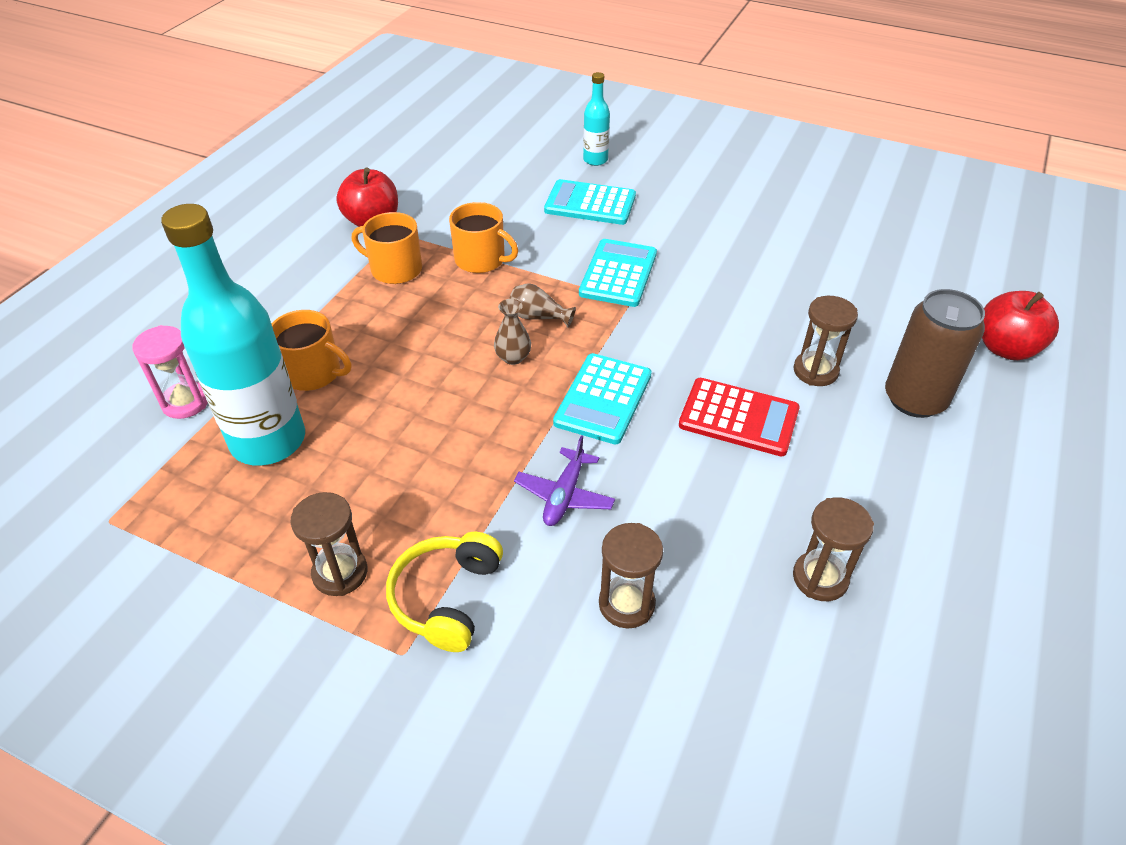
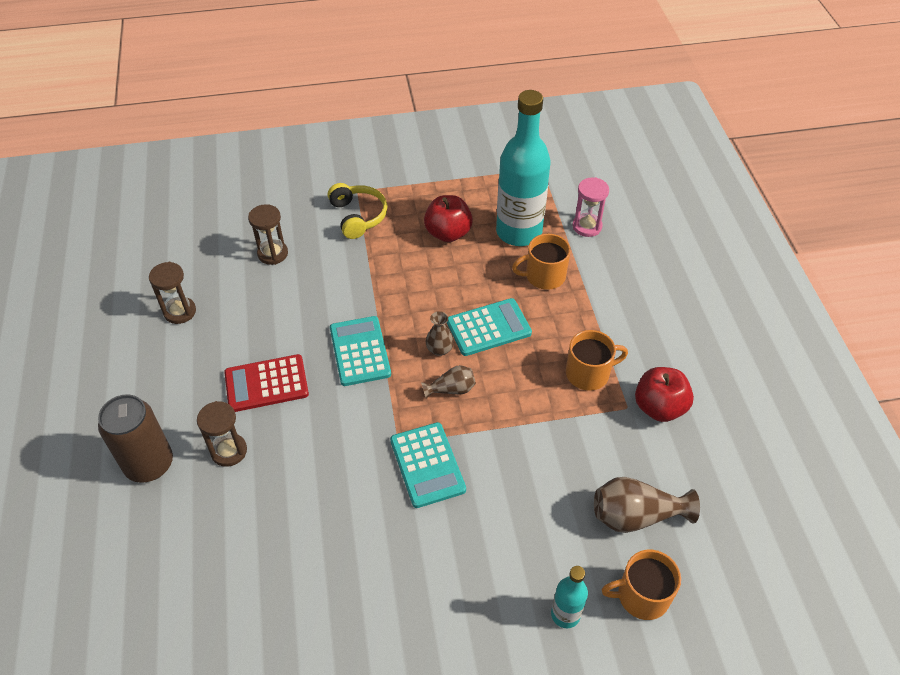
camera: 145 degrees right, 5 degrees up
(340, 573) = (415, 202): brown hourglass -> none
(481, 260) = (540, 418): orange mug -> orange mug (641, 595)
(484, 178) = (636, 516): none -> brown vase
(564, 495) = (339, 285): purple plane -> none
(590, 203) = (515, 539): turquoise calculator -> turquoise calculator (488, 328)
(1006, 348) = (81, 560): red apple -> red apple (448, 233)

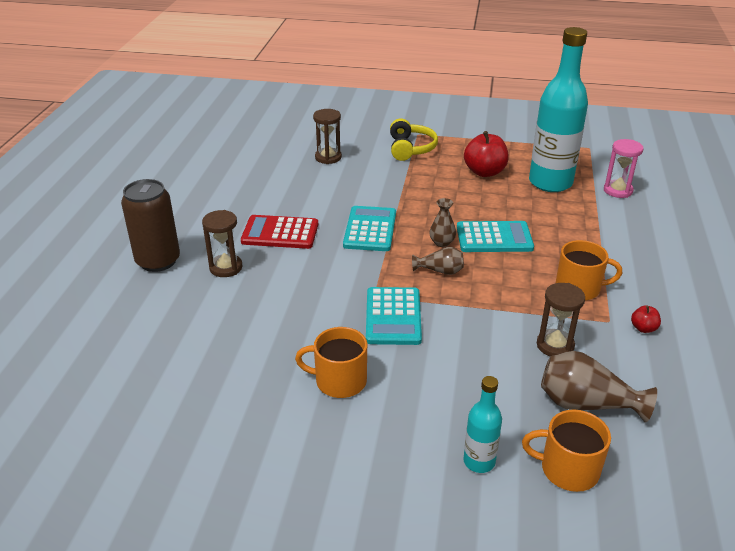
camera: 20 degrees right, 15 degrees down
(180, 312) = (235, 177): brown hourglass -> brown hourglass (555, 345)
(544, 276) = (562, 215): orange mug -> orange mug (339, 381)
(659, 407) = (643, 328): red apple -> red apple, size x0.48

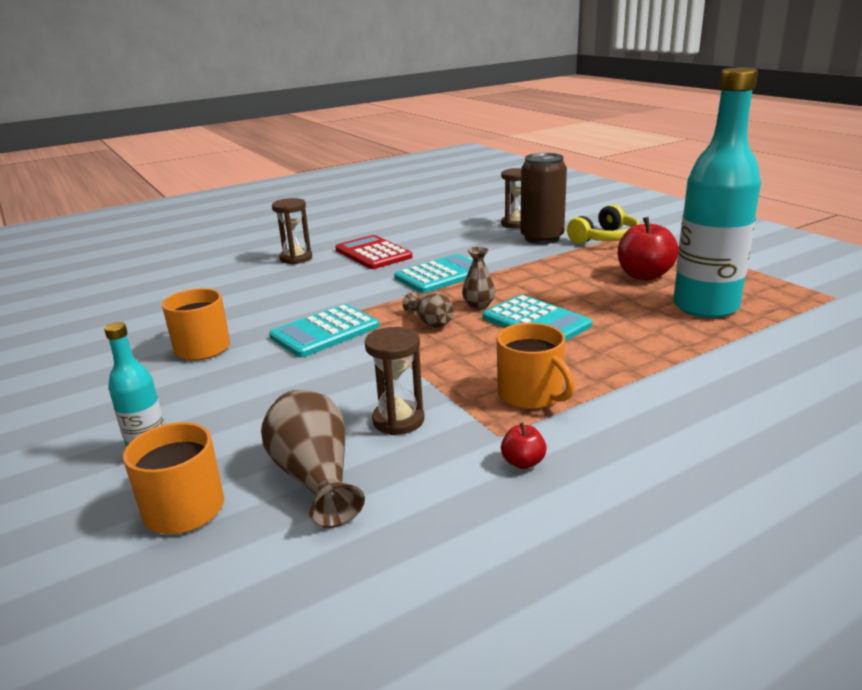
camera: 50 degrees right, 10 degrees down
(158, 261) = (271, 240): brown can -> brown can (542, 238)
(618, 191) = (787, 343): pink hourglass -> none

